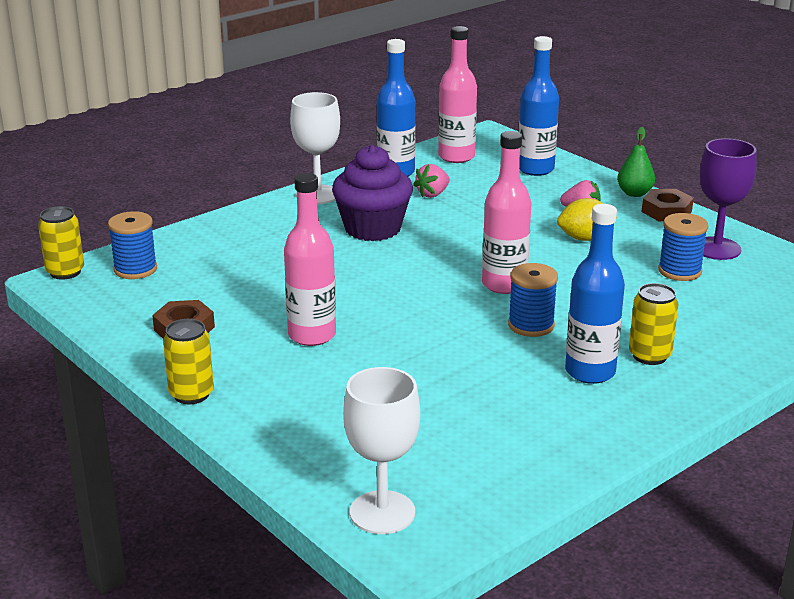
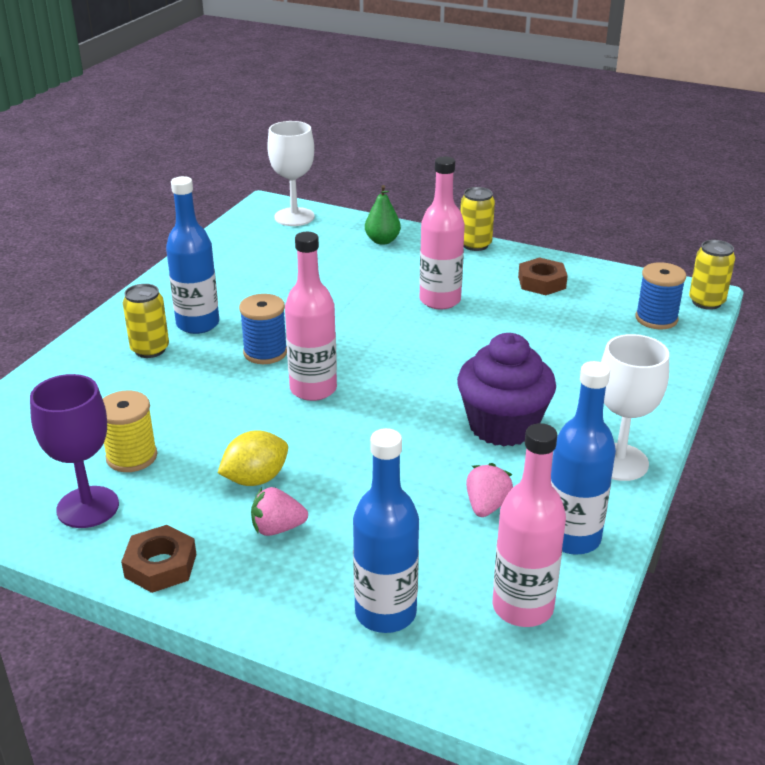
camera: 155 degrees right, 5 degrees up
(634, 193) = (215, 595): green pear -> green pear (382, 241)
(679, 271) = (131, 457): blue spool -> yellow spool

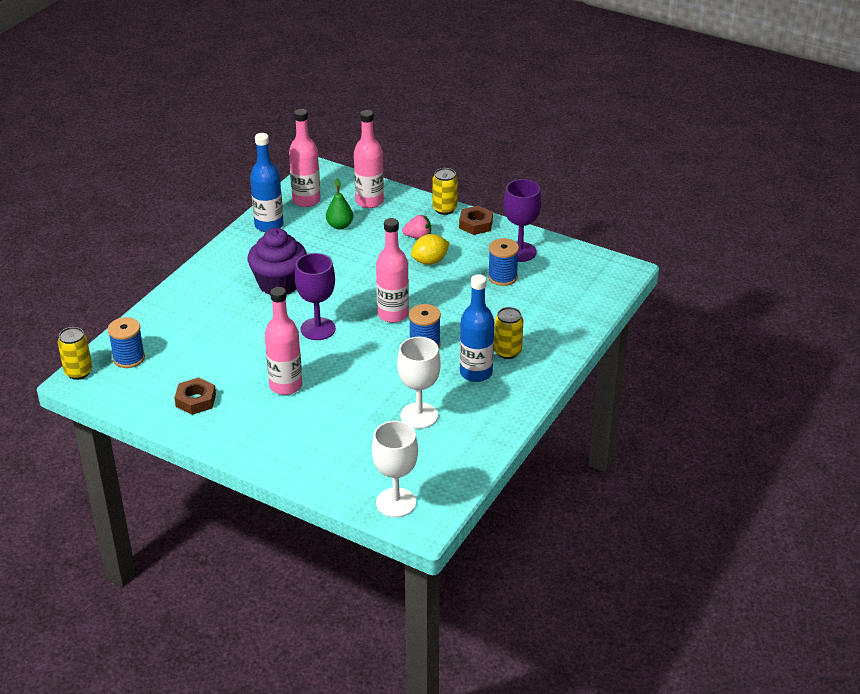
camera: 175 degrees left, 5 degrees up
(131, 457) = (502, 277): yellow spool -> blue spool
(382, 241) = (316, 461): green pear -> green pear (339, 225)
(385, 613) = (369, 201): blue bottle -> pink bottle
(419, 364) = (318, 329): none -> purple goblet
(475, 245) = (232, 450): yellow can -> yellow can (444, 209)
(486, 506) = (306, 241): pink strawberry -> none
(619, 462) = (222, 259): white goblet -> white goblet (419, 415)

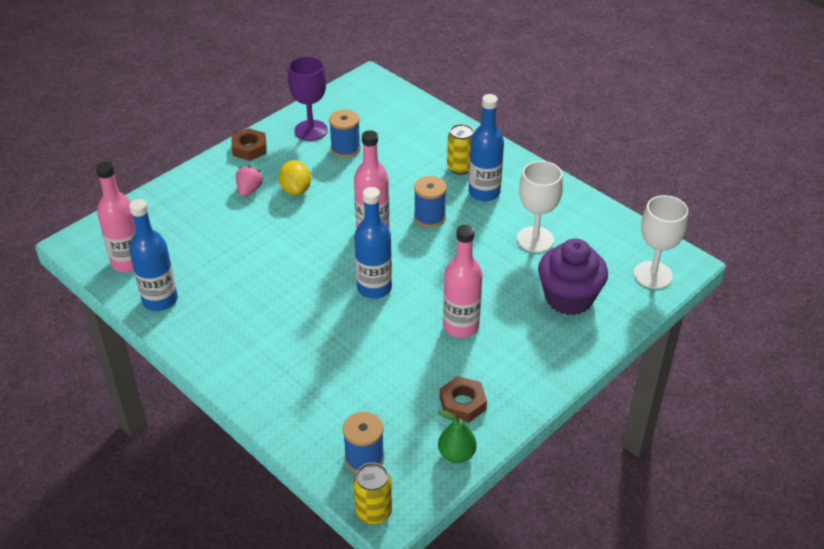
camera: 75 degrees left, 5 degrees up
(279, 283) = (279, 307): purple cupcake -> purple cupcake (569, 298)
(318, 329) = (374, 288): purple goblet -> blue bottle
(339, 225) = (195, 243): green pear -> green pear (456, 454)
(369, 201) = (162, 214): pink bottle -> none
(444, 209) = (210, 164): yellow can -> none

